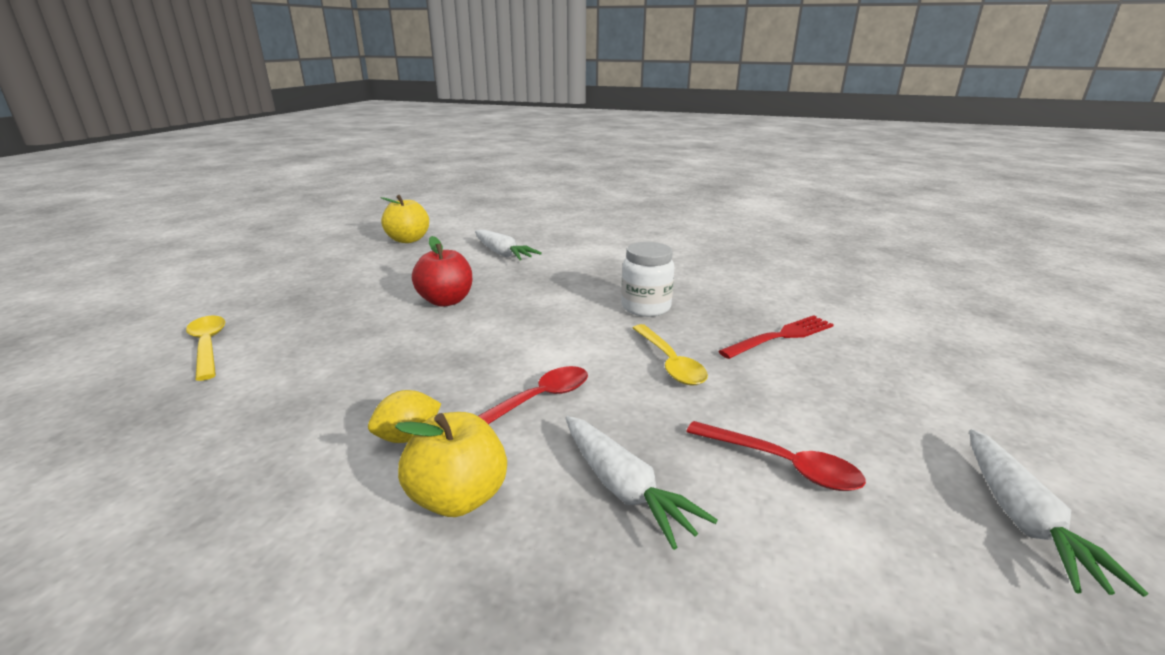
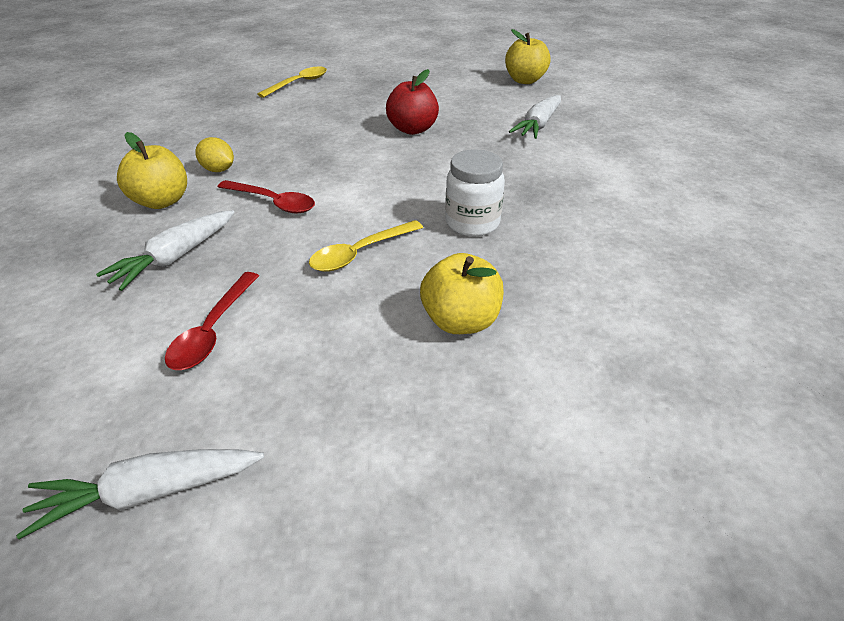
camera: 70 degrees right, 15 degrees up
(780, 336) = (460, 321): red fork -> yellow apple

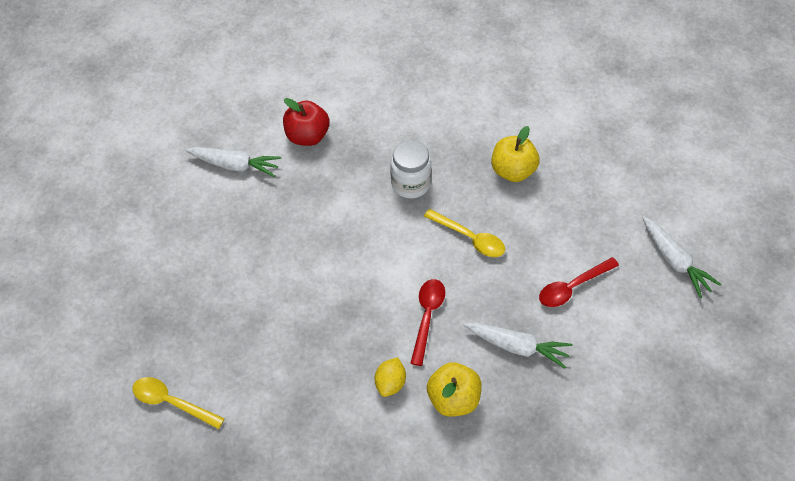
camera: 105 degrees left, 15 degrees up
(213, 330) = (572, 287): red spoon -> red spoon turned 150 degrees clockwise
(412, 129) = (268, 258): red apple -> red apple (307, 136)
(524, 80) = (124, 189): yellow apple -> none

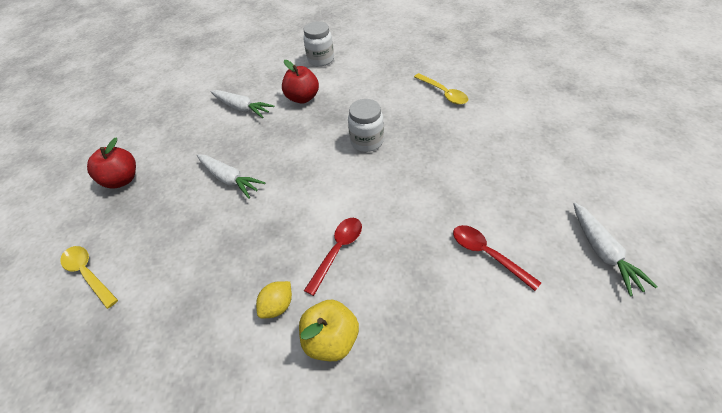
camera: 20 degrees right, 5 degrees down
(137, 292) = (122, 180): none -> red apple
(305, 71) = (321, 60): none -> white jar
(470, 238) = (401, 191): yellow spoon -> yellow spoon (443, 93)
(513, 171) = (457, 146): yellow apple -> none
(517, 347) = (414, 300): white carrot -> white carrot (229, 179)
(572, 287) = (487, 254): red spoon -> red spoon turned 60 degrees clockwise

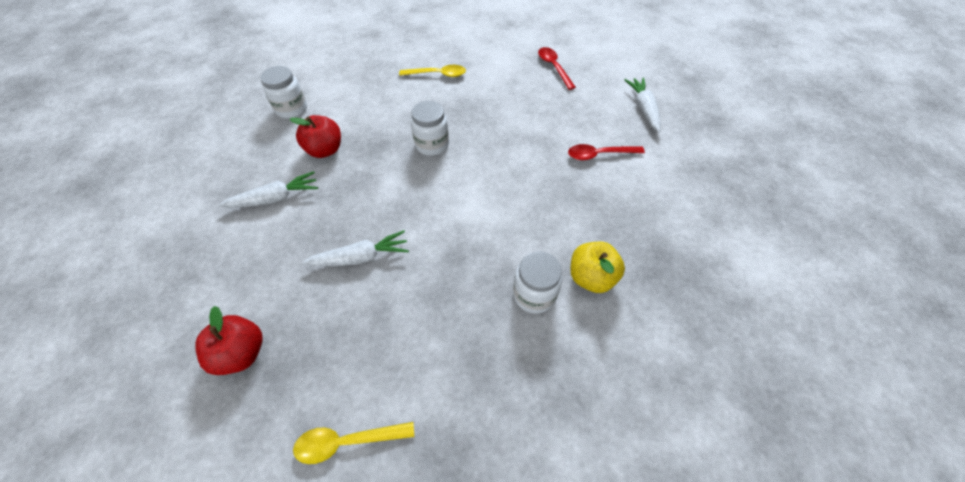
camera: 55 degrees left, 5 degrees up
(277, 306) = (534, 295): yellow lemon -> white jar
(337, 251) = (519, 228): red spoon -> red spoon (553, 67)
(602, 252) = (643, 108): white carrot -> white carrot turned 120 degrees counterclockwise

